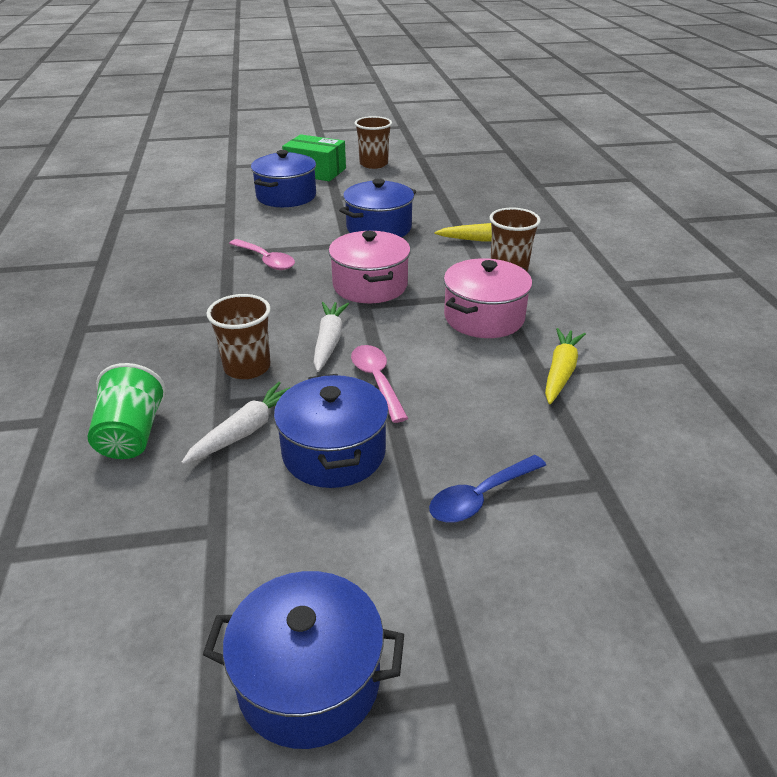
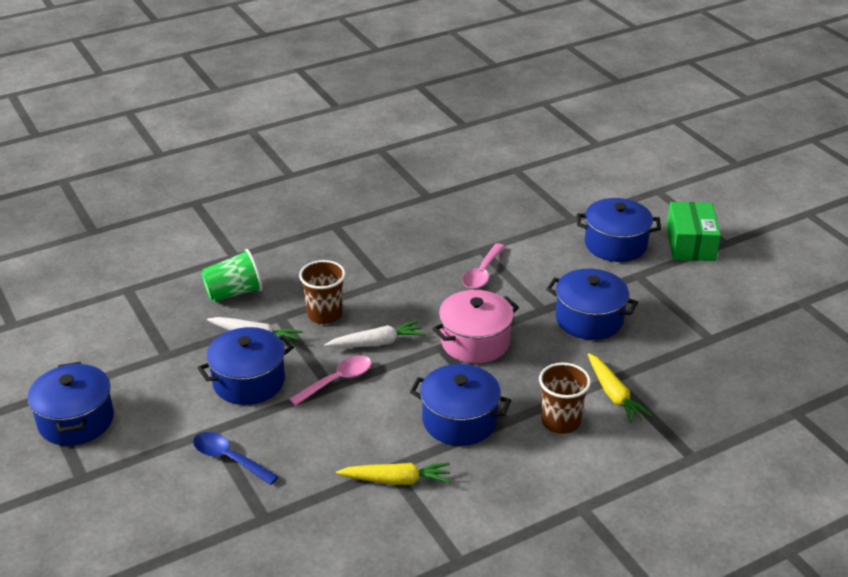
camera: 70 degrees right, 0 degrees up
(373, 164) = (745, 276): brown cup -> none
(484, 317) = (459, 420): pink pot -> blue pot

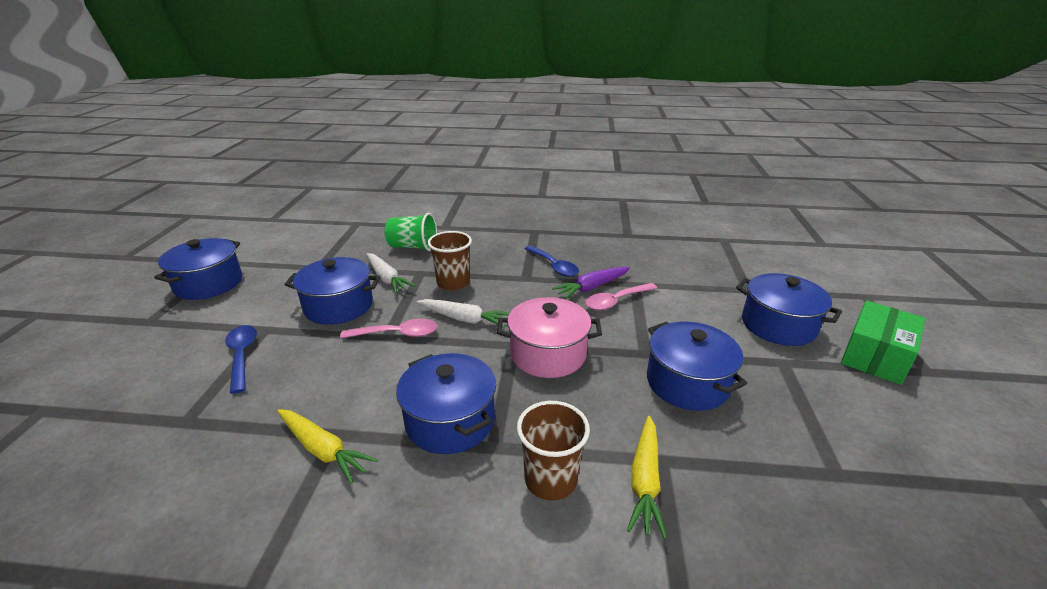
camera: 35 degrees right, 5 degrees down
(396, 259) = (554, 266): none -> blue spoon
(450, 268) = (592, 287): none -> purple carrot

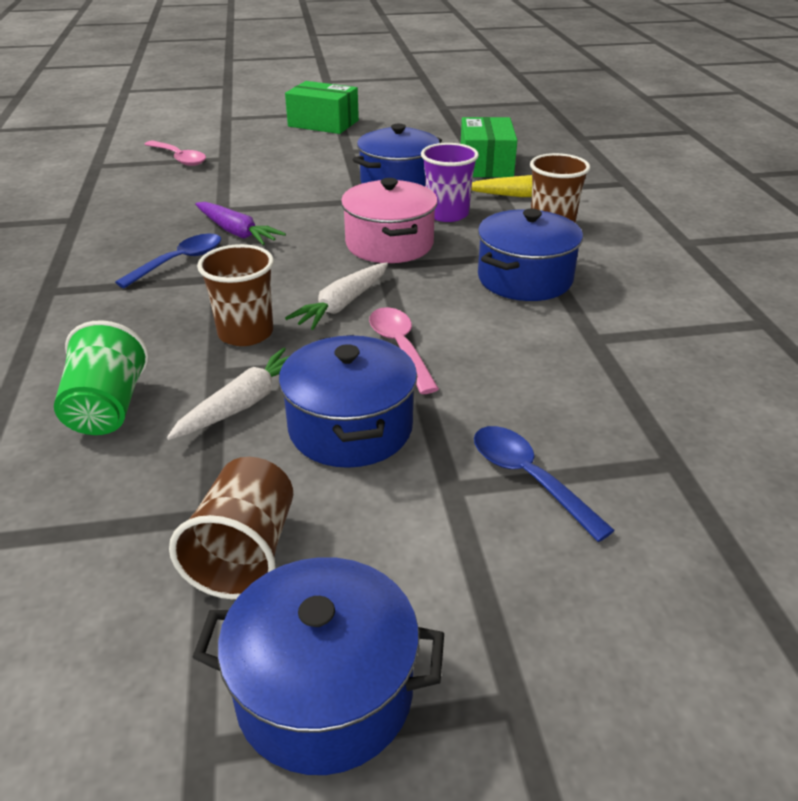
camera: 105 degrees left, 5 degrees up
(242, 356) = (528, 478): blue spoon -> blue spoon turned 90 degrees clockwise
(289, 273) = (244, 553): none -> brown cup
(323, 450) = (618, 338): yellow carrot -> none
(464, 319) = (342, 305): white carrot -> white carrot turned 150 degrees counterclockwise
(602, 402) = (447, 214): none -> purple cup
(616, 301) = (267, 217): pink spoon -> pink spoon (179, 158)
(753, 473) = (486, 165): none -> green box
(778, 325) = (290, 149): blue pot -> none

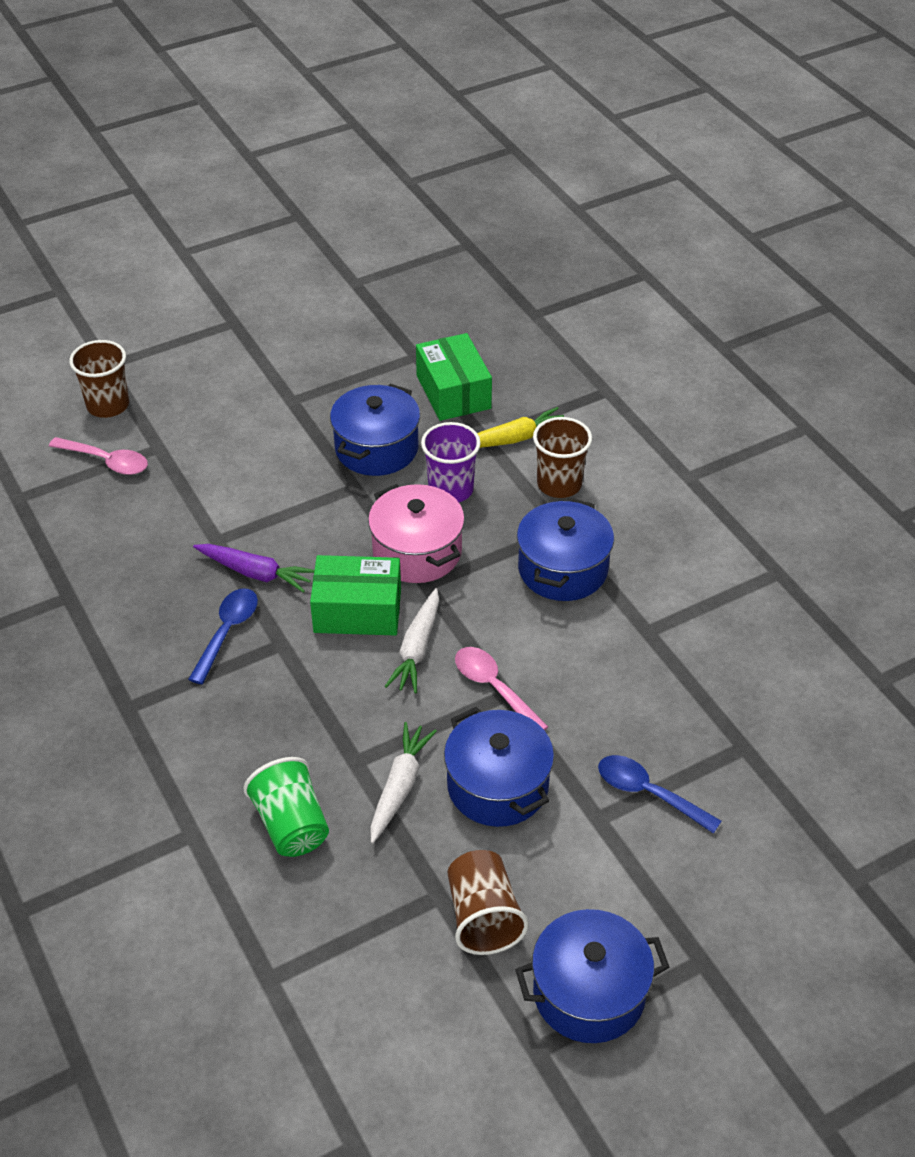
camera: 20 degrees left, 10 degrees up
(245, 333) = (352, 708): brown cup -> brown cup (108, 405)
(323, 123) = (232, 350): green box -> green box (357, 610)

